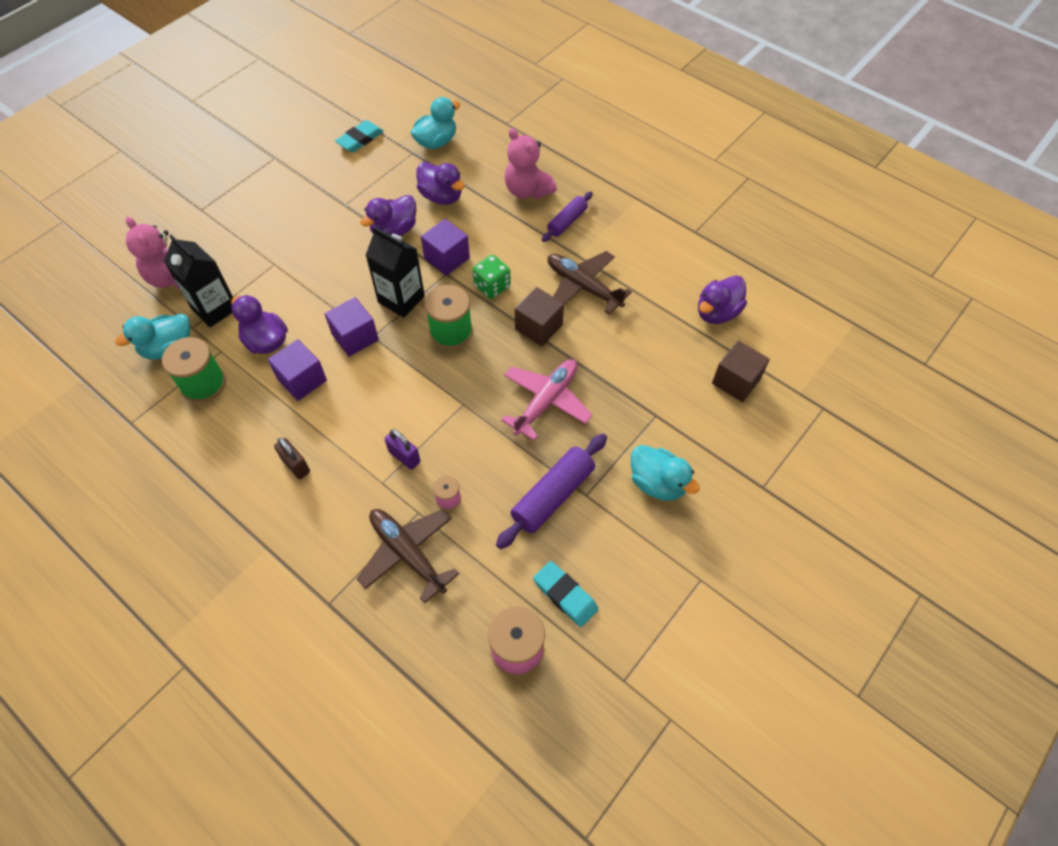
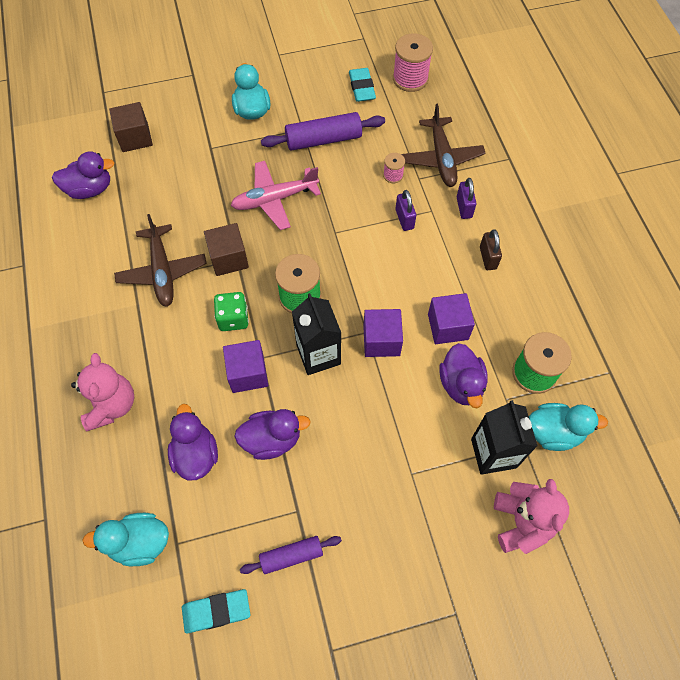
camera: 145 degrees left, 5 degrees up
(349, 507) = (464, 207): none -> purple padlock
(567, 222) = (112, 344): purple rolling pin -> purple rolling pin (291, 556)

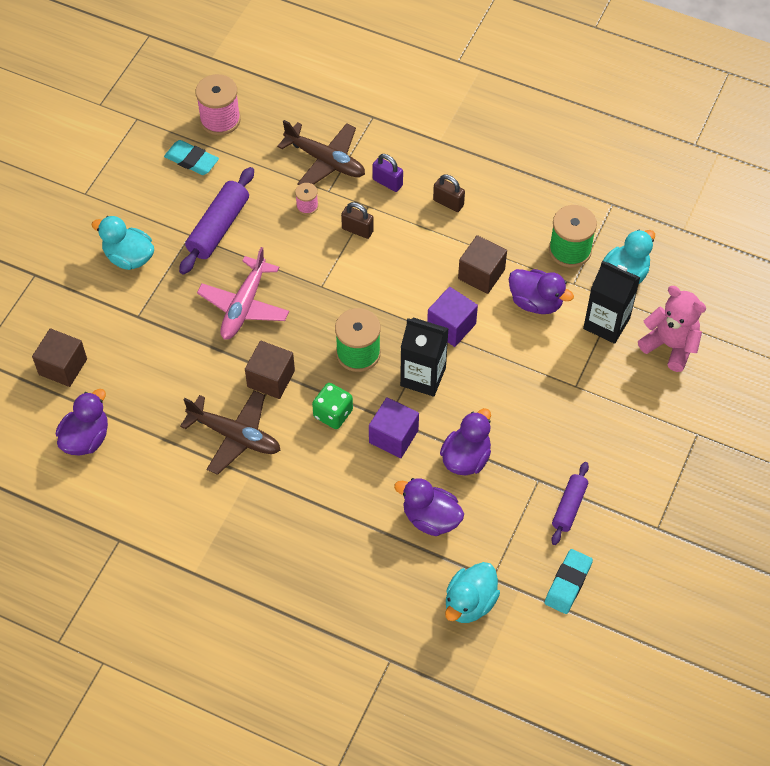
camera: 50 degrees left, 5 degrees down
(111, 405) = (331, 552): pink teddy bear -> none
(404, 219) = (357, 230): purple padlock -> brown padlock
(448, 326) = (481, 274): purple cube -> brown cube

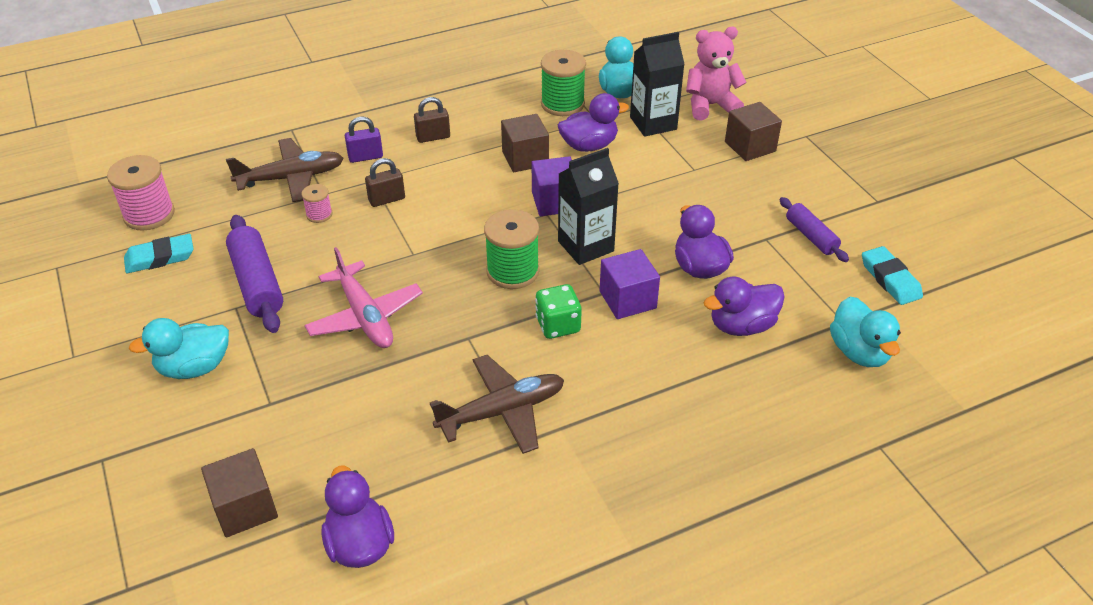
camera: 50 degrees left, 15 degrees down
(271, 379) = (468, 345): brown cube -> brown cube (750, 146)

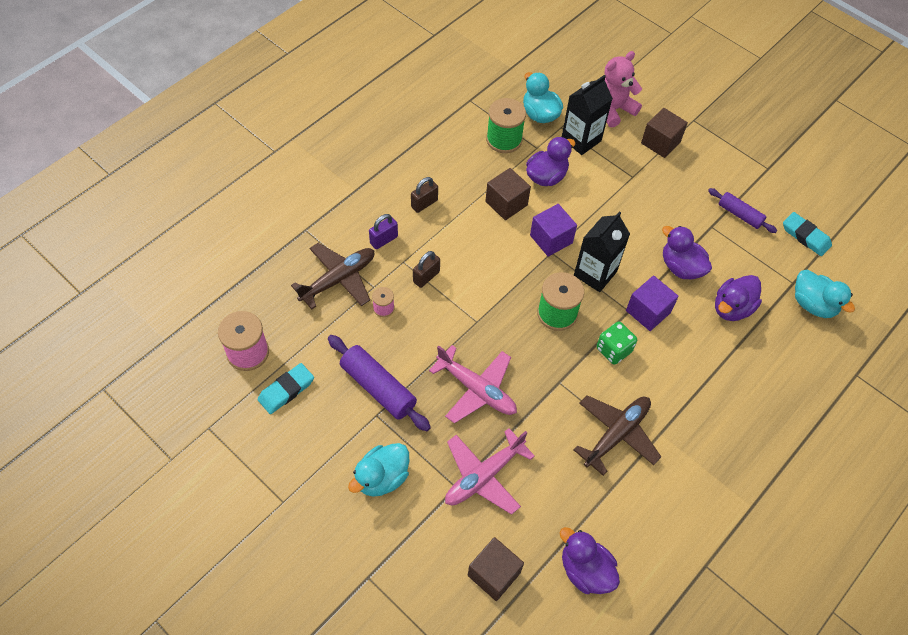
camera: 25 degrees left, 15 degrees up
(309, 403) = (483, 476): none -> pink plane

